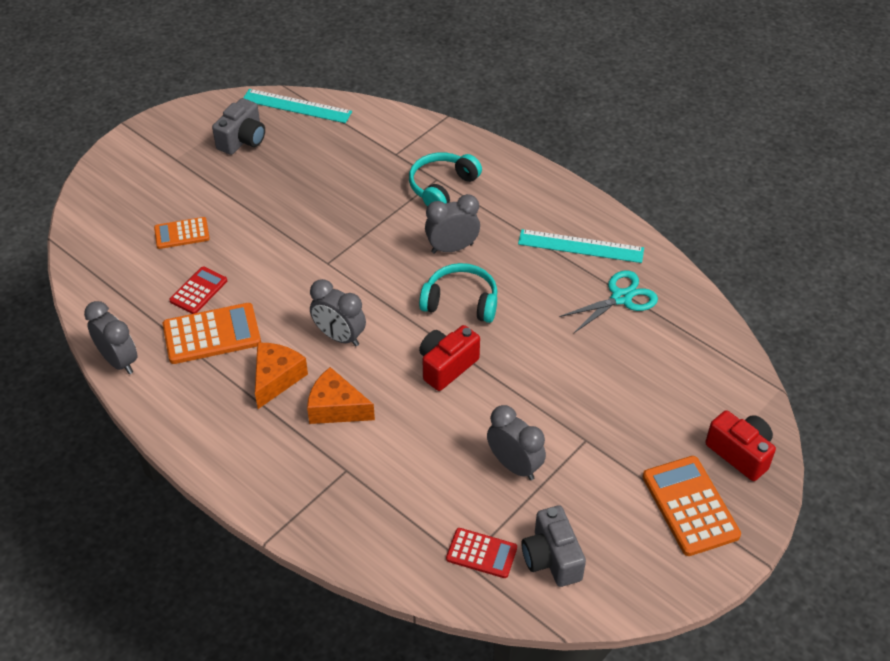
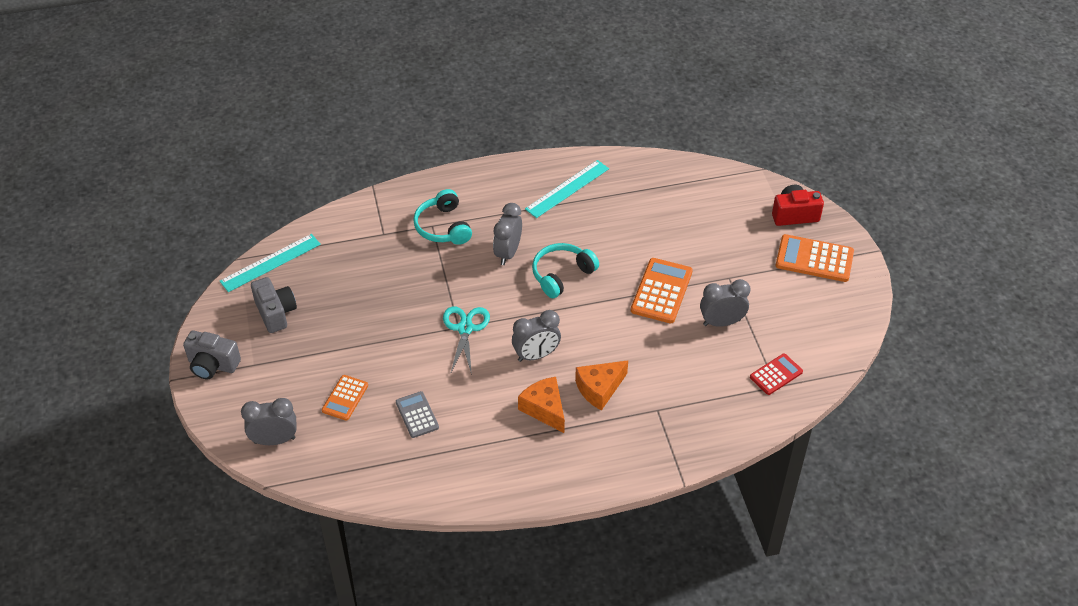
camera: 55 degrees left, 0 degrees up
(119, 361) = (446, 495): grey clock -> grey clock (274, 440)
(198, 291) = (417, 415): red calculator -> grey calculator
(212, 334) = (469, 427): orange calculator -> orange calculator (661, 291)
(447, 366) = (612, 312): red camera -> none
(551, 558) = (804, 343): grey camera -> grey camera (212, 365)
(621, 298) = (629, 195): turquoise scissors -> turquoise scissors (465, 328)

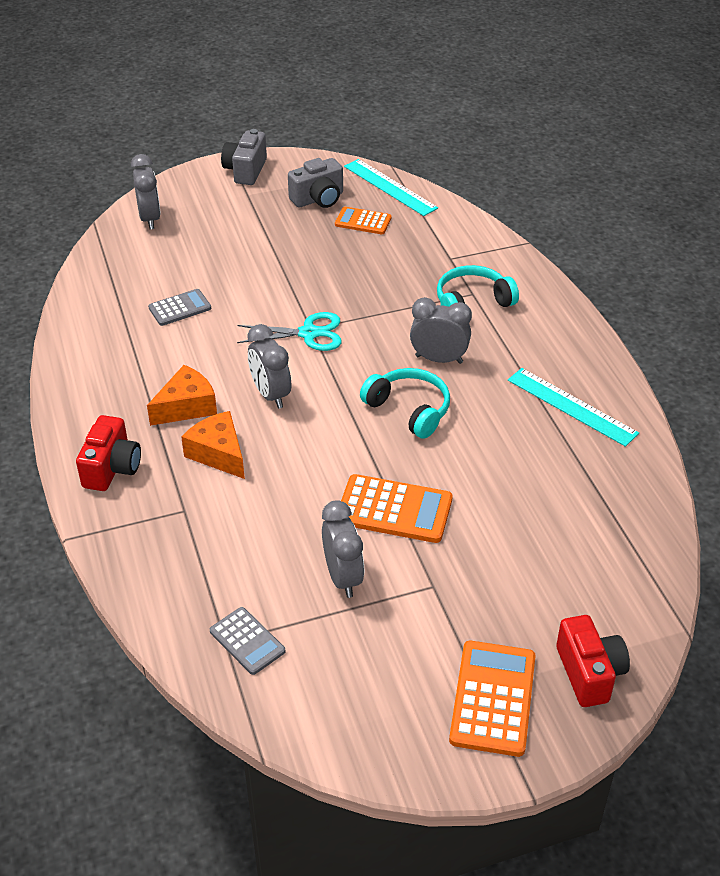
camera: 85 degrees right, 5 degrees down
(345, 398) = (203, 256): orange calculator -> orange calculator (363, 221)
(611, 456) = (112, 468): none -> red camera
(776, 374) = (247, 641): red calculator -> grey calculator

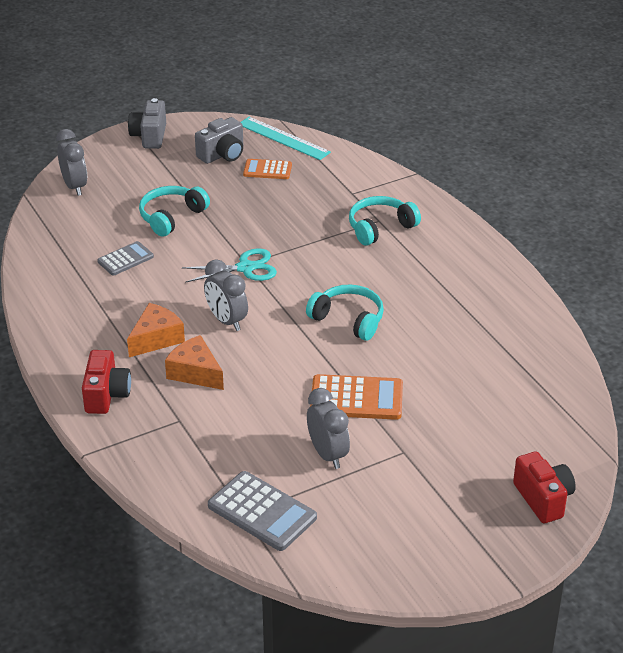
camera: 10 degrees left, 5 degrees down
(243, 264) = (171, 217): none -> turquoise headphones
(247, 641) = (262, 512): grey calculator -> grey calculator, size x1.63
(439, 359) = (363, 276): grey clock -> none
(492, 698) = (471, 527): orange calculator -> none
(571, 406) = (483, 302): turquoise ruler -> none

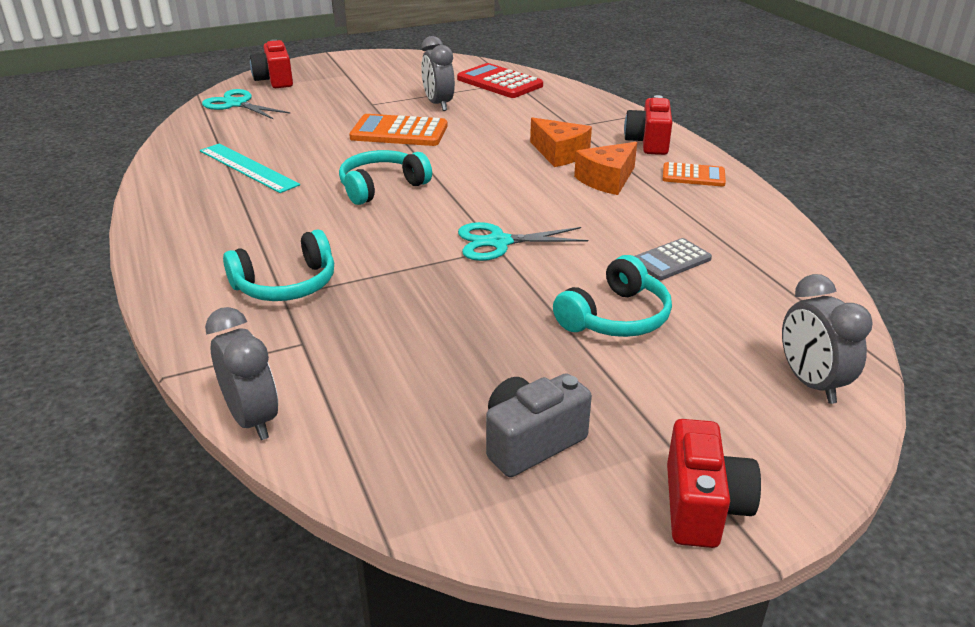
camera: 175 degrees left, 5 degrees down
(149, 136) = (703, 506): grey camera -> red camera
(226, 321) = (526, 191): grey clock -> grey clock (253, 419)
(262, 512) = (499, 82): grey calculator -> red calculator
(267, 170) = (443, 399): orange calculator -> orange calculator (693, 176)
(283, 138) = (393, 480): turquoise ruler -> turquoise ruler (248, 167)
(348, 319) = (381, 187): turquoise headphones -> turquoise headphones turned 105 degrees clockwise
(554, 441) = (236, 104): none -> turquoise scissors

